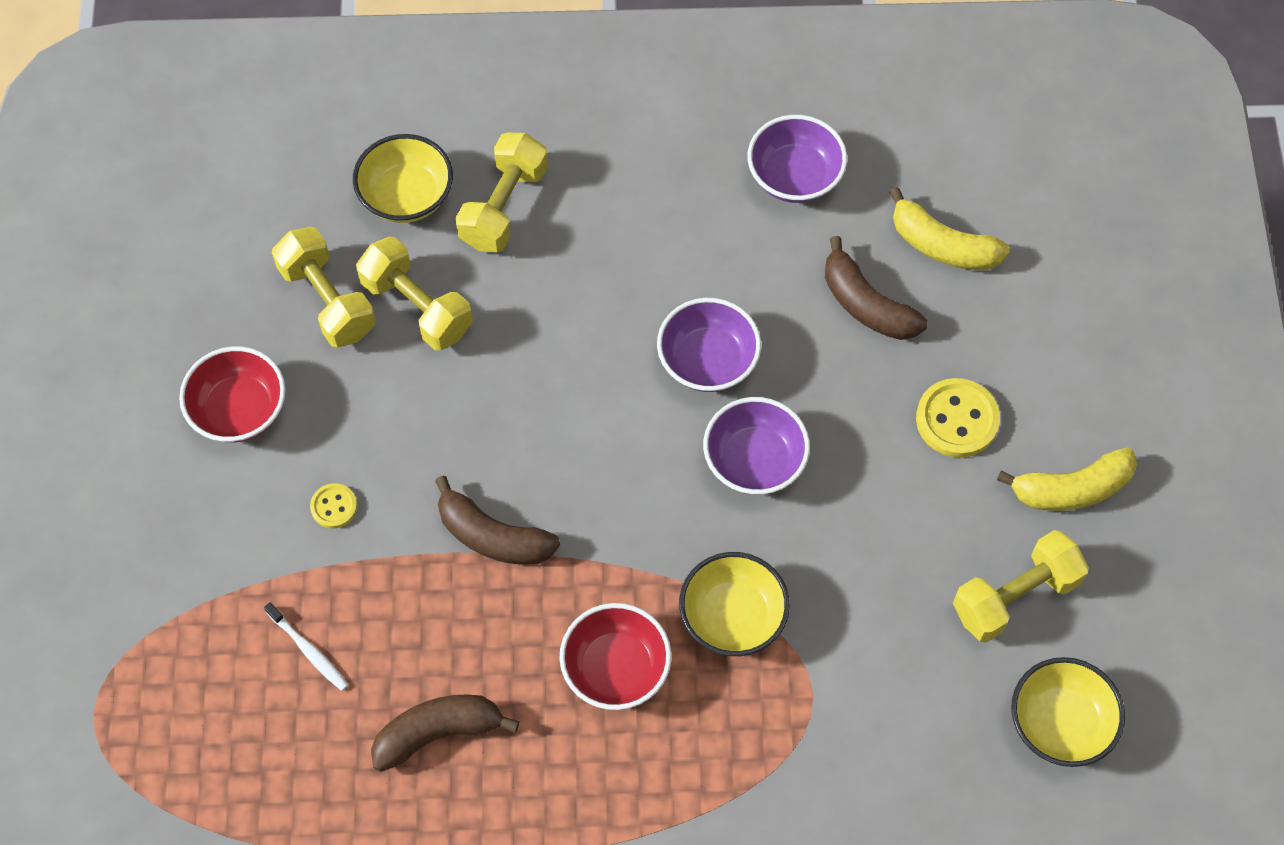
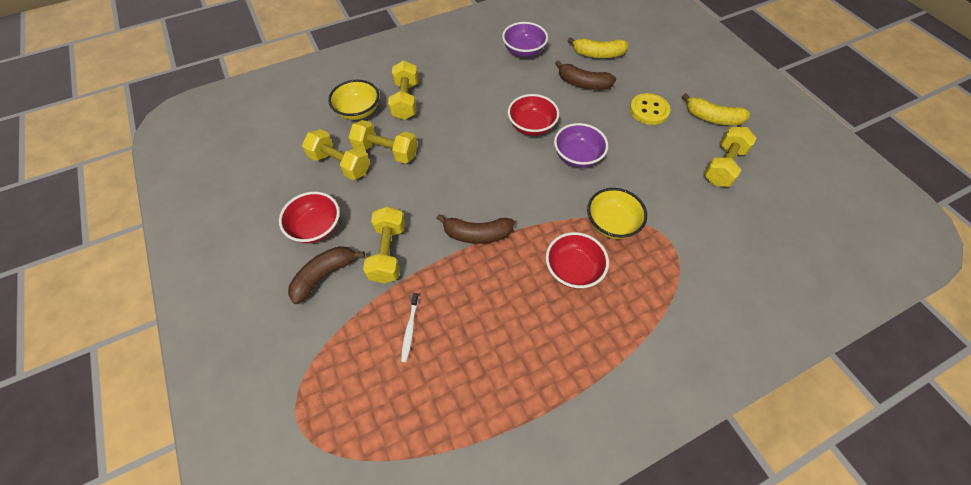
camera: 25 degrees left, 5 degrees down
(308, 650) = (410, 329): white toothbrush -> white toothbrush turned 75 degrees clockwise
(334, 507) = (388, 253): yellow button -> yellow dumbbell
(438, 733) = (502, 341): brown banana -> brown banana (324, 275)
(707, 361) = (531, 126): purple bowl -> red bowl
(1060, 723) = (781, 208): yellow bowl -> none
(1071, 489) = (712, 118): yellow banana -> yellow banana turned 60 degrees clockwise

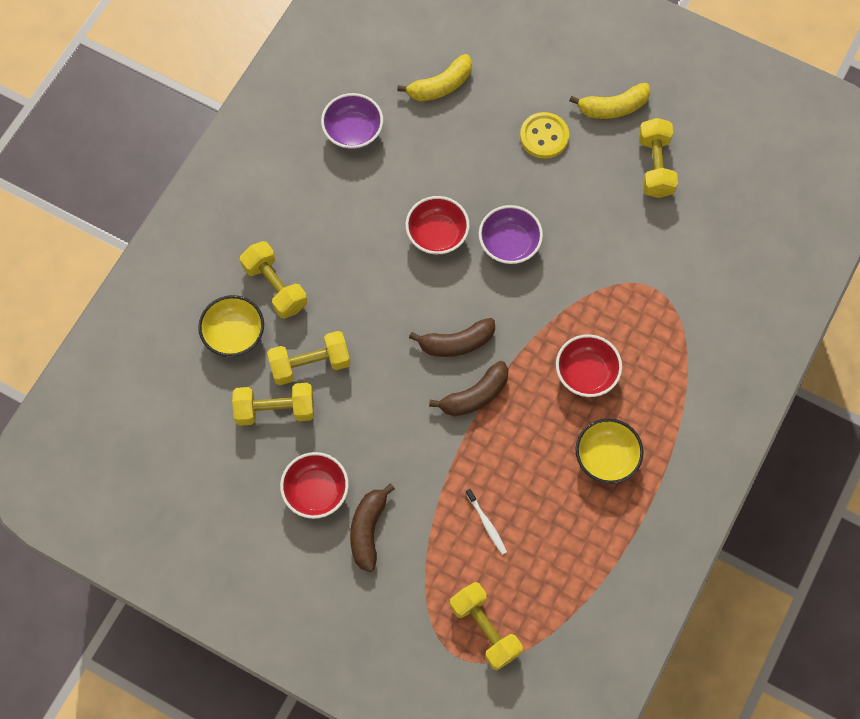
camera: 35 degrees left, 10 degrees up
(388, 253) = (408, 469): yellow dumbbell -> yellow dumbbell (485, 629)
(583, 83) = (452, 141): brown banana -> brown banana (456, 343)
(611, 223) = (590, 302): yellow bowl -> yellow bowl (606, 457)

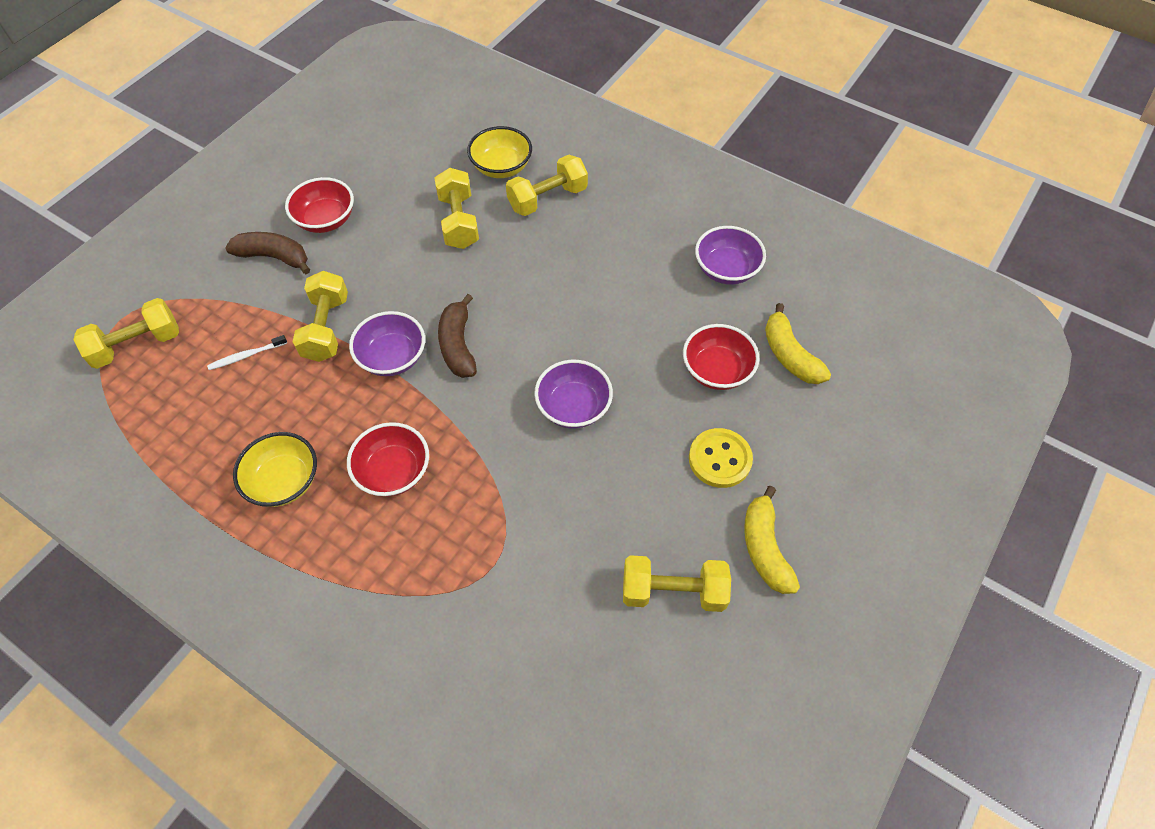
camera: 95 degrees right, 10 degrees down
(275, 410) = (417, 194): yellow dumbbell -> yellow dumbbell (326, 328)
(437, 235) = (592, 337): red bowl -> red bowl (716, 370)
(475, 395) = (392, 357): brown banana -> purple bowl

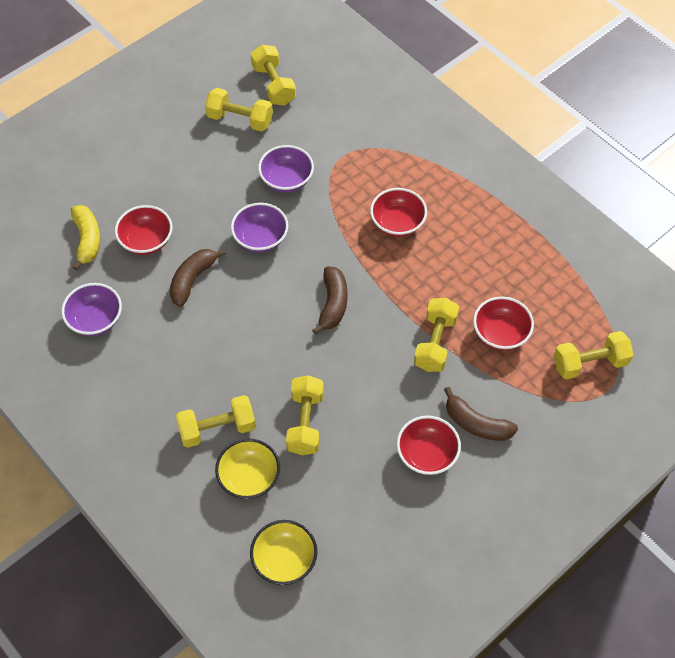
camera: 165 degrees left, 0 degrees up
(246, 356) = (500, 333): white toothbrush -> red bowl
(284, 481) = (473, 233): yellow bowl -> yellow bowl (284, 560)
(392, 357) = (385, 306): purple bowl -> purple bowl (286, 179)
(637, 336) = (192, 280): none -> brown banana
(644, 678) = (274, 85): none -> yellow dumbbell
(720, 459) = (175, 183): yellow button -> none
(765, 548) = (174, 128): yellow banana -> none

